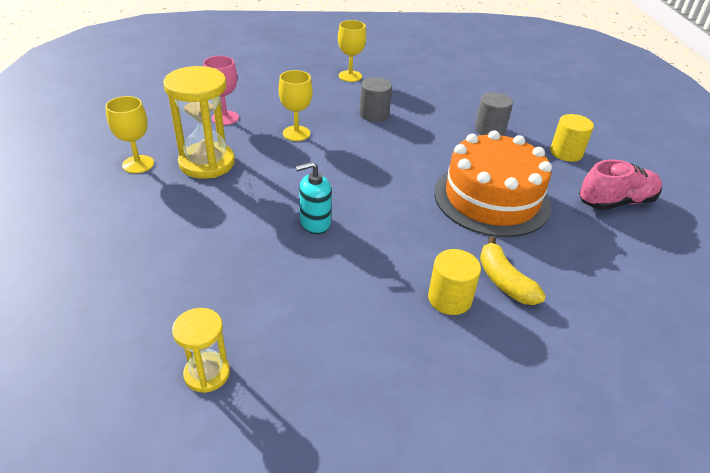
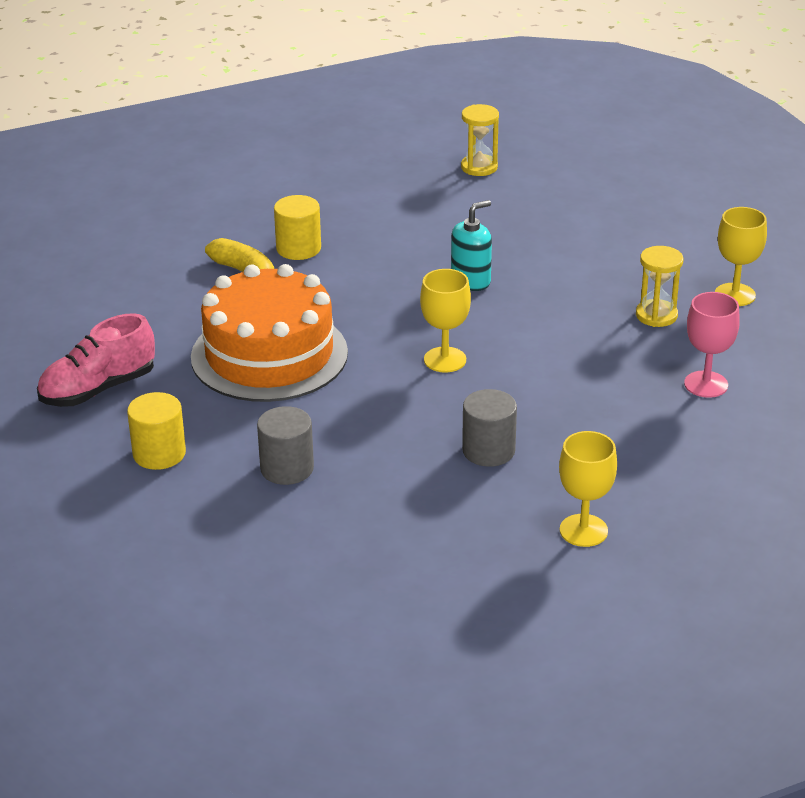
camera: 165 degrees right, 5 degrees down
(207, 163) = (656, 315): yellow hourglass -> yellow hourglass, size x0.56
(296, 133) = (581, 385): yellow goblet -> yellow goblet (445, 360)

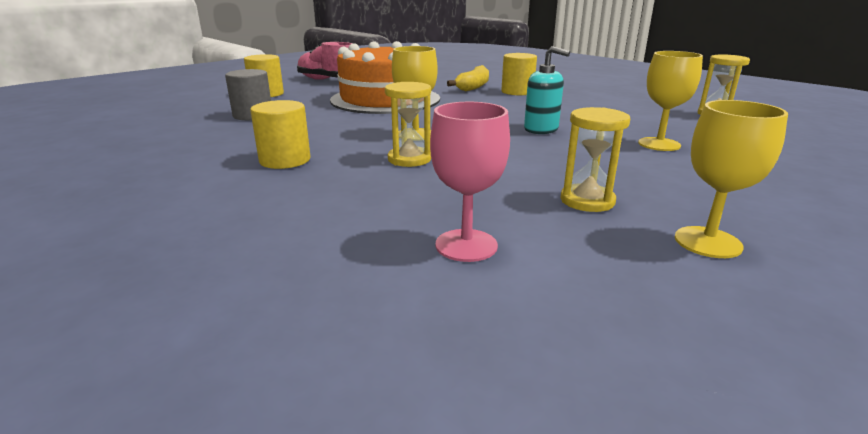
camera: 70 degrees right, 10 degrees down
(488, 451) = (285, 160): grey cylinder -> yellow cylinder
(523, 377) = (409, 159): none -> yellow hourglass
(583, 530) = (143, 210): yellow goblet -> yellow goblet (659, 144)

